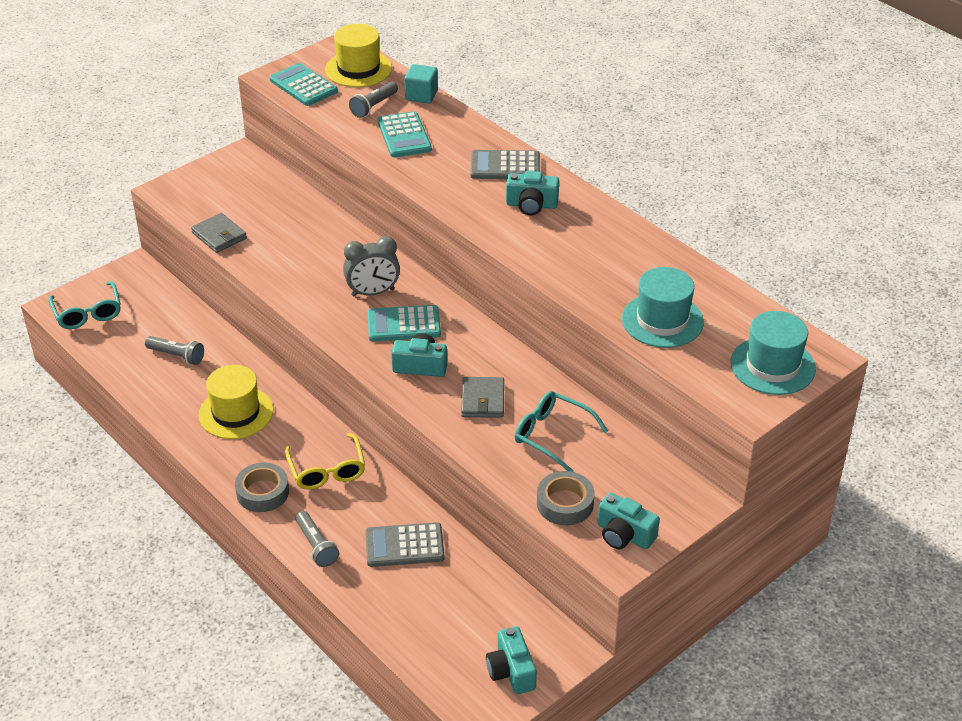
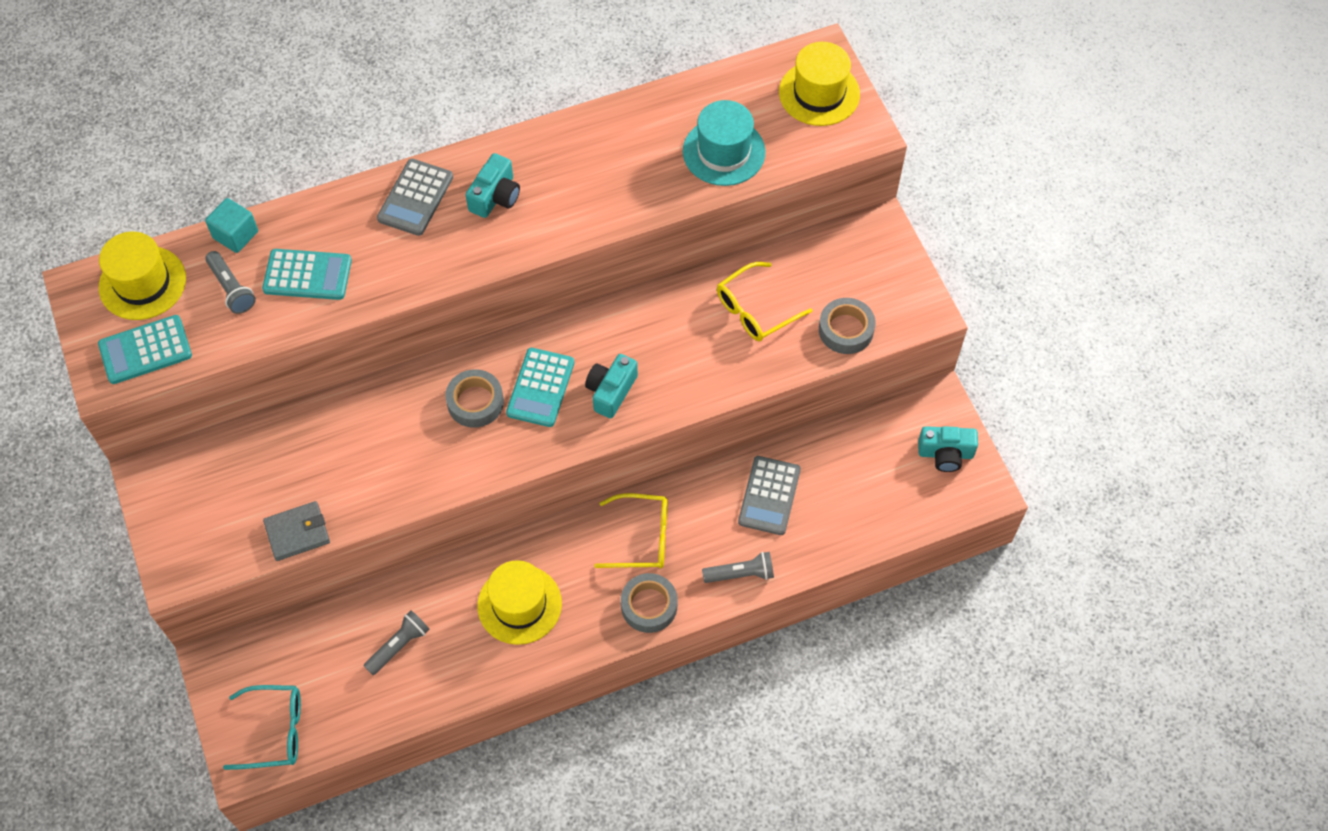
camera: 70 degrees left, 20 degrees up
(373, 292) = (475, 402): grey clock -> grey tape
(483, 400) = (684, 352): grey wallet -> none
(552, 435) = (755, 310): turquoise glasses -> yellow glasses
(624, 535) = (899, 297): turquoise camera -> none
(772, 366) = (819, 93): turquoise hat -> yellow hat

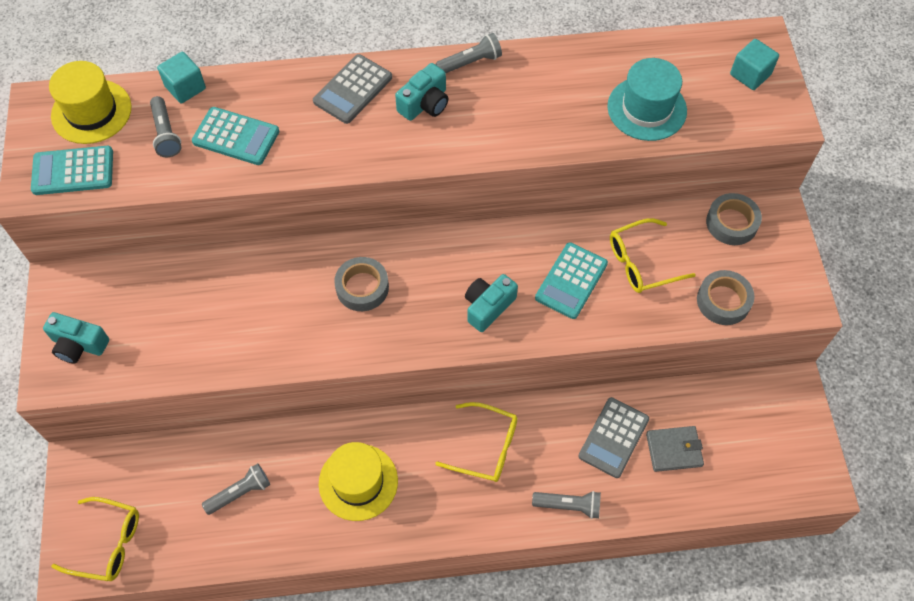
camera: 15 degrees right, 0 degrees up
(274, 731) = (107, 543): turquoise glasses -> yellow glasses
(297, 532) = (168, 369): grey wallet -> grey wallet (674, 450)
(531, 142) = (471, 62): none -> grey flashlight
(540, 388) = (424, 288): turquoise calculator -> turquoise calculator (571, 281)
(649, 606) = (475, 514): grey tape -> grey tape (731, 223)
(819, 93) = (750, 74): yellow hat -> turquoise cube
(945, 454) = (790, 439): turquoise camera -> turquoise camera (79, 345)

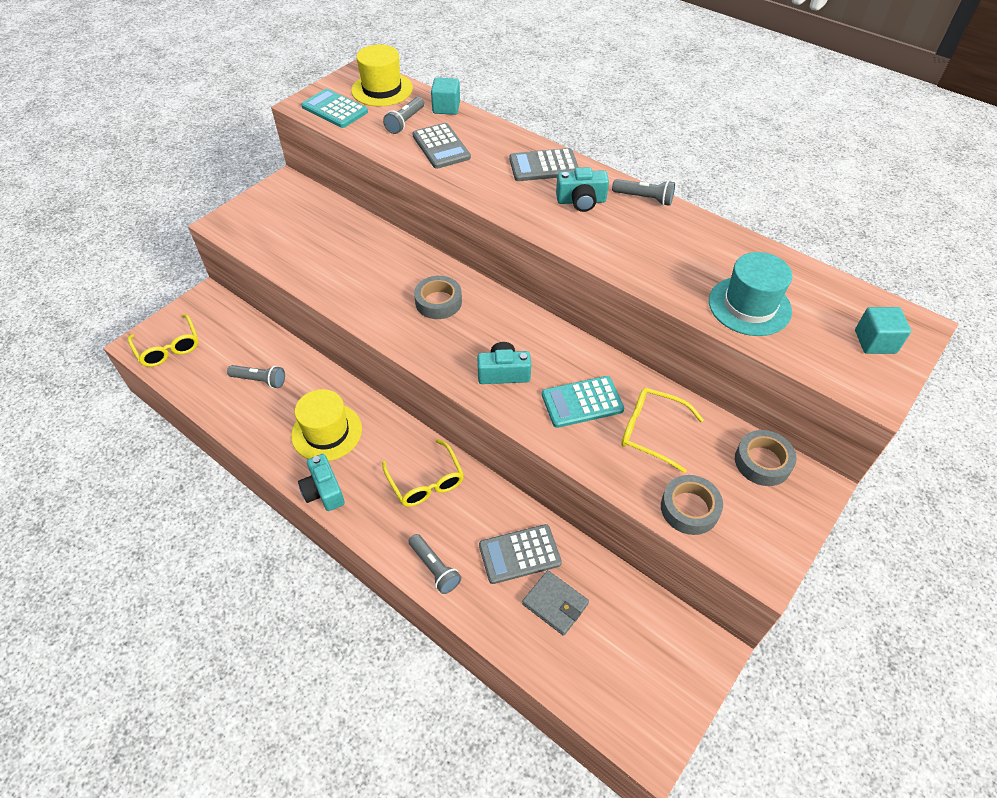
camera: 45 degrees right, 10 degrees down
(79, 345) = (255, 218): turquoise camera -> turquoise camera (323, 491)
(236, 137) = (441, 147): turquoise calculator -> grey calculator

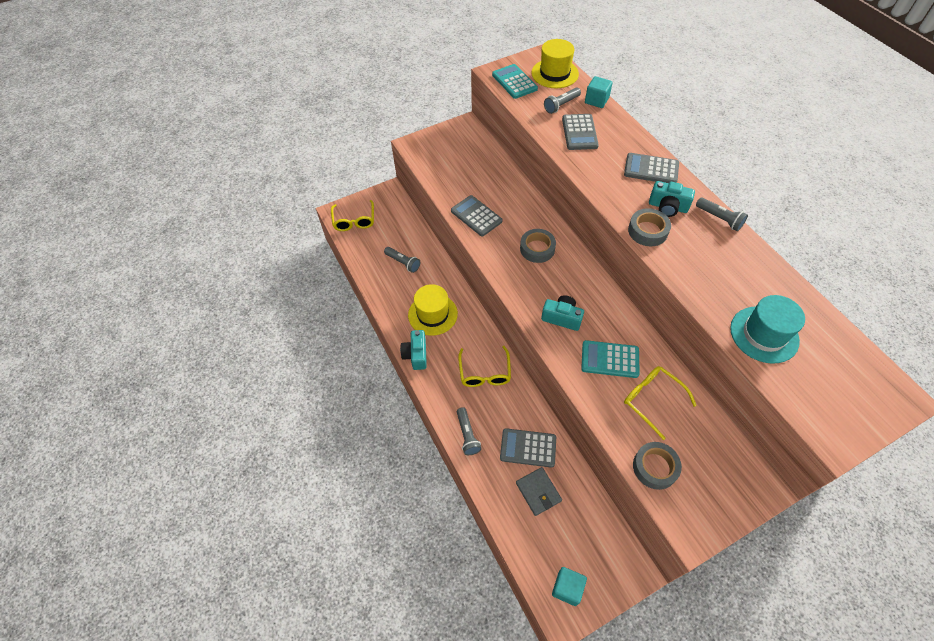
camera: 25 degrees right, 5 degrees up
(343, 286) = (476, 216): none -> grey calculator
(762, 462) = (728, 454): grey tape -> grey tape (647, 231)
(875, 342) = (857, 399): turquoise cube -> turquoise cube (567, 588)

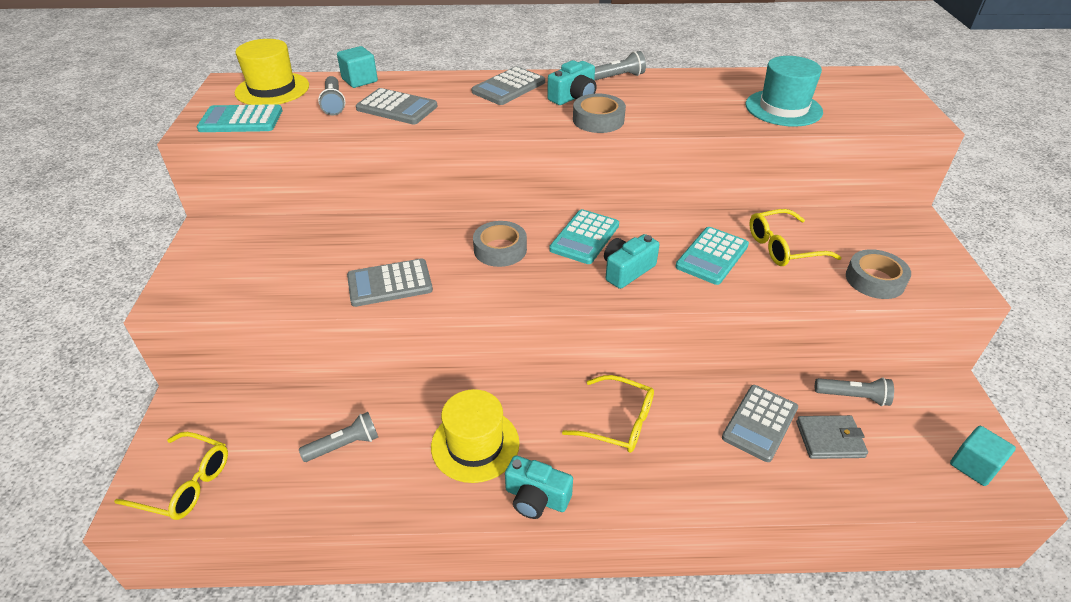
camera: 65 degrees left, 15 degrees down
(467, 435) = (713, 486): grey flashlight -> grey flashlight (853, 397)
(579, 284) = (584, 237): none -> turquoise calculator

